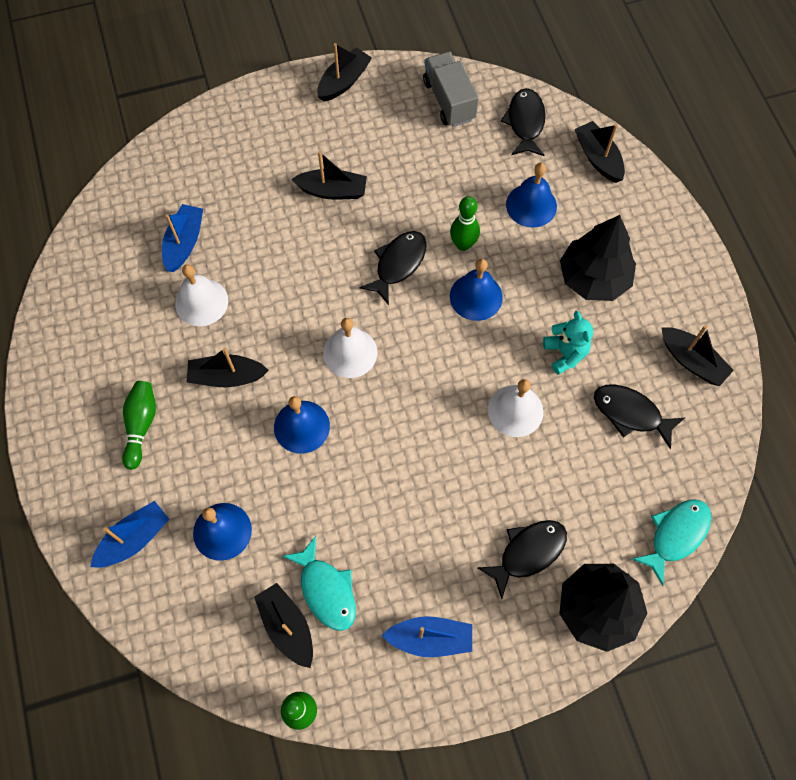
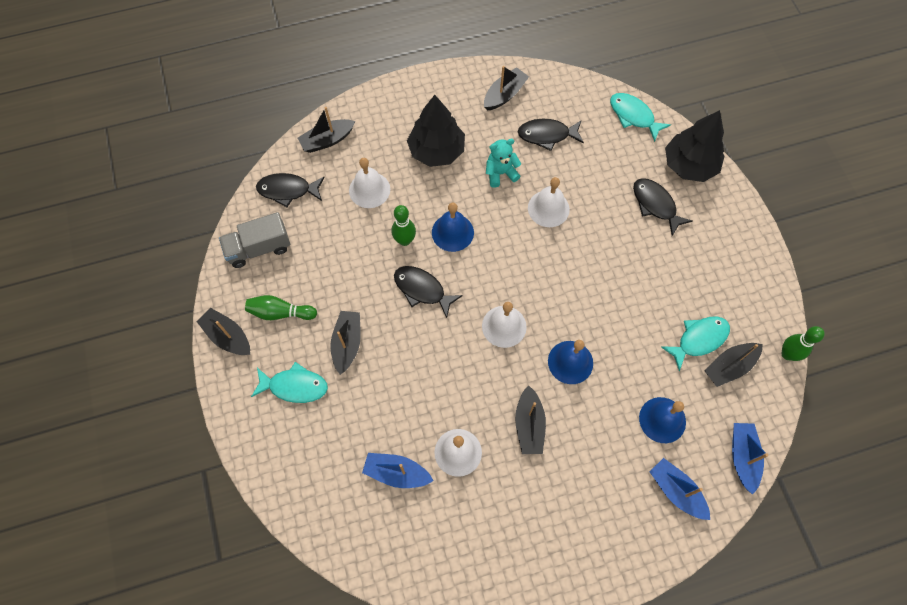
camera: 90 degrees left, 0 degrees up
(141, 425) = (577, 495): green bowling pin -> green bowling pin (280, 312)
(286, 145) = (295, 386): none -> turquoise fish
(430, 638) = (724, 269): blue boat -> blue boat (742, 457)
(531, 205) = (369, 189): blue bell -> white bell
(630, 413) = (547, 135): black fish -> black fish turned 60 degrees clockwise

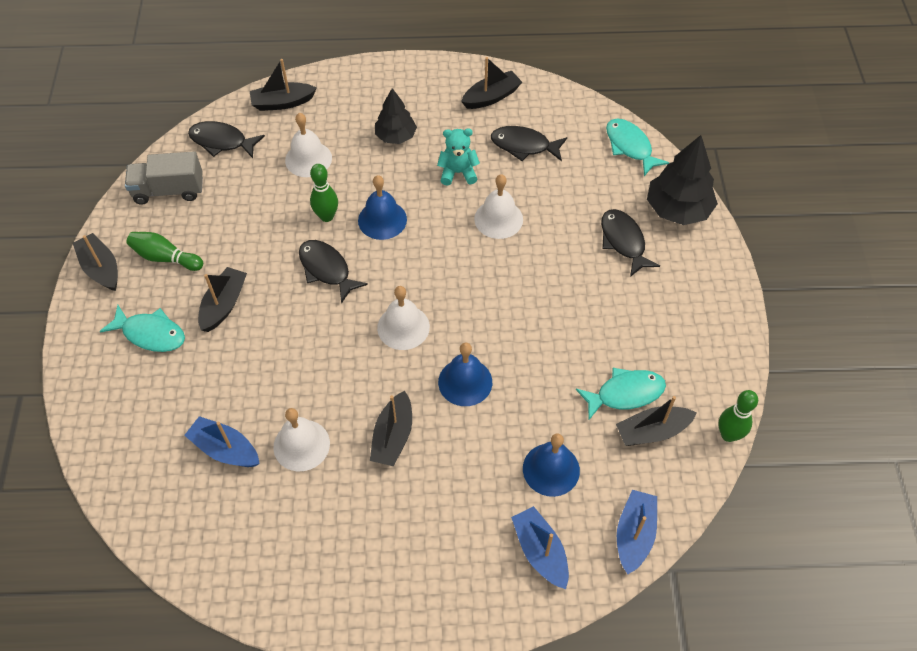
camera: 15 degrees right, 10 degrees down
(436, 150) = (395, 136): black tree -> black tree, size x0.65

